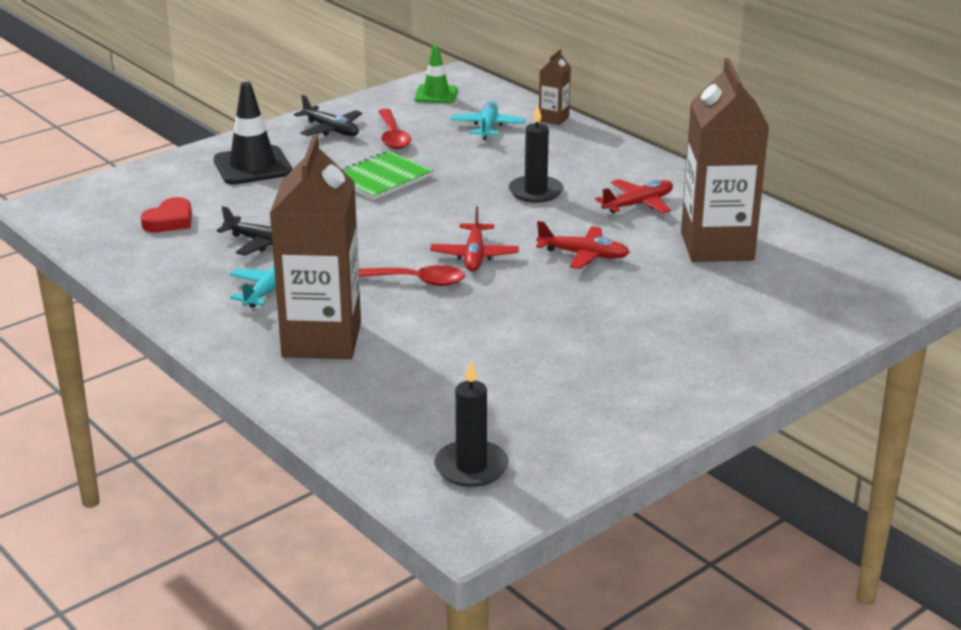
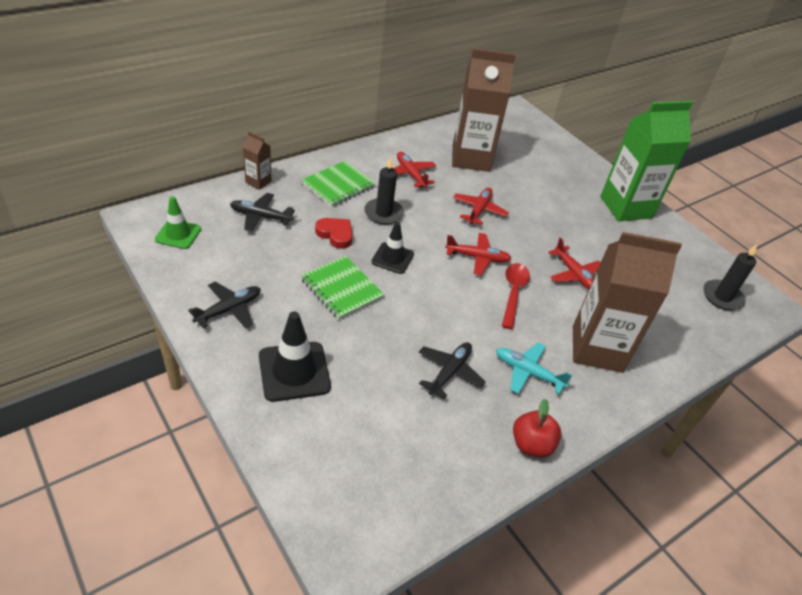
camera: 90 degrees left, 15 degrees up
(164, 291) = (531, 445): none -> red apple
(170, 221) = (399, 439): red heart -> red heart (335, 234)
(392, 136) = (258, 272): red spoon -> none
(448, 202) = (392, 258): none -> black traffic cone
(470, 328) = (574, 275): none -> red plane
(487, 127) = (260, 217): turquoise plane -> black plane
(578, 161) = (338, 185): none -> green notebook
(677, 386) = (626, 207): none -> green carton

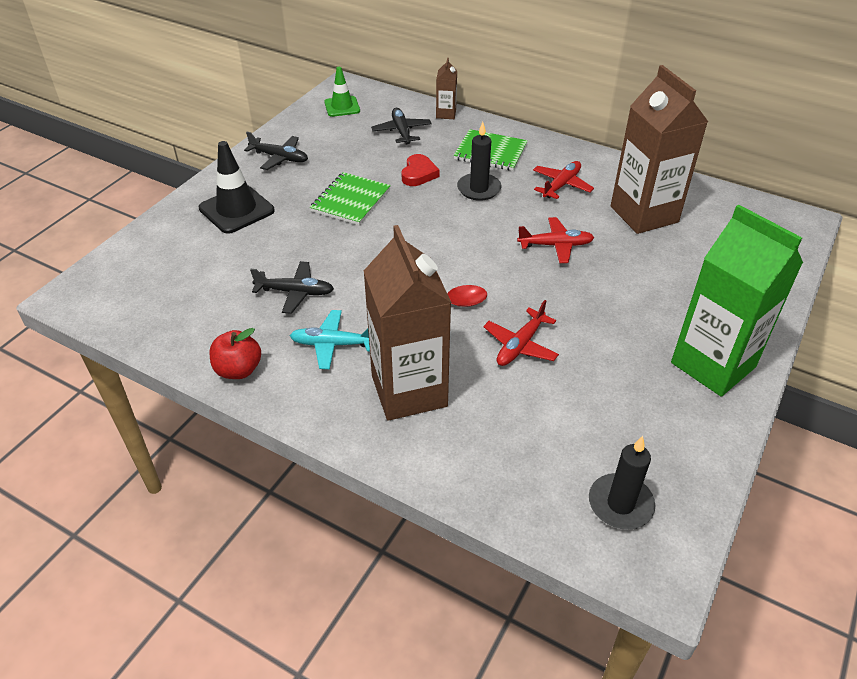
camera: 70 degrees right, 0 degrees up
(392, 258) = (419, 214): black traffic cone -> none
(477, 258) = (474, 266): red plane -> none
(528, 372) = (333, 344): turquoise plane -> turquoise plane turned 90 degrees counterclockwise

